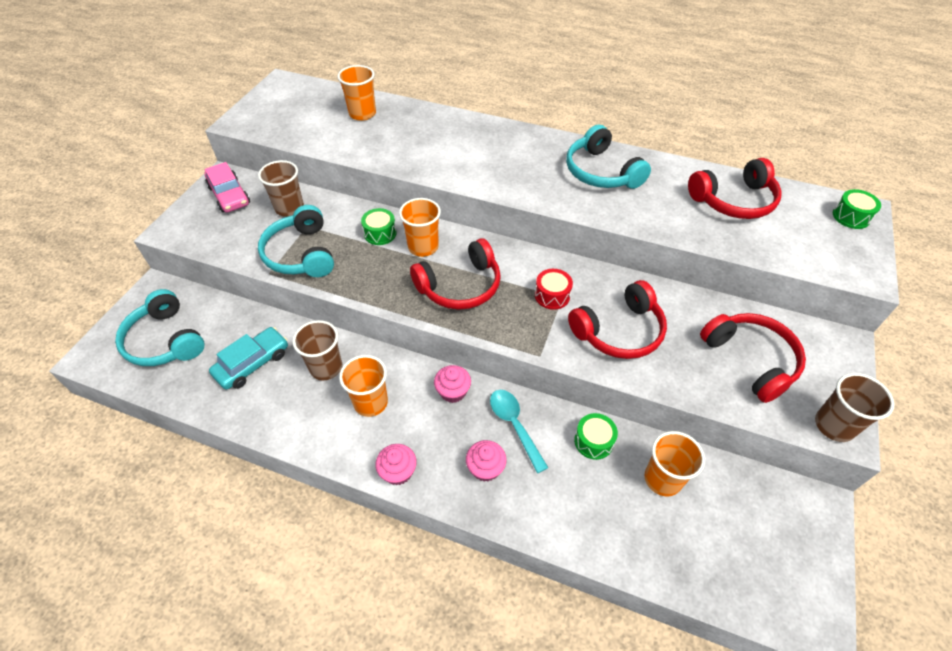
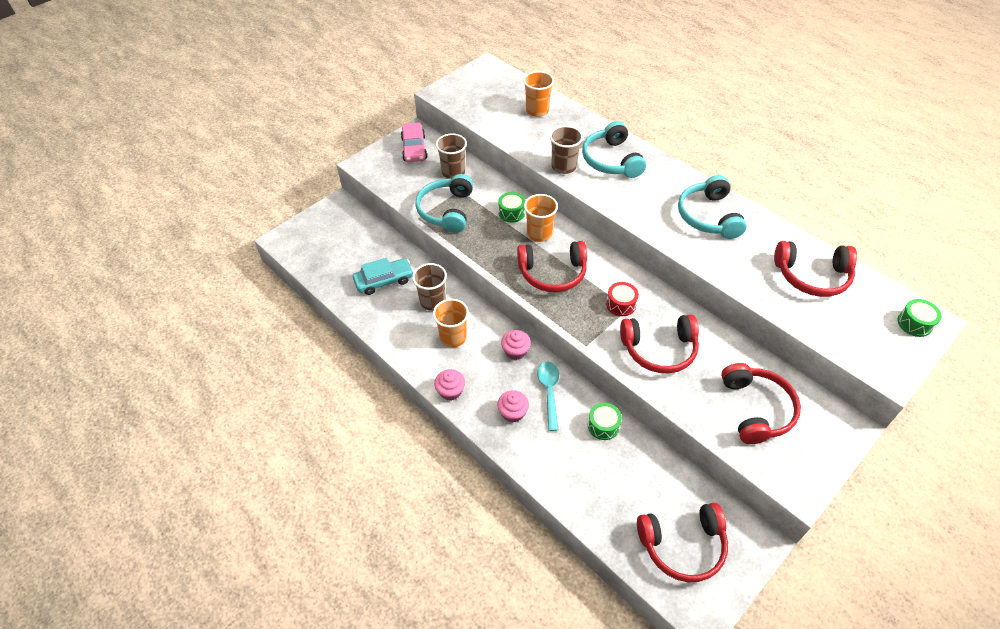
camera: 25 degrees right, 0 degrees up
(165, 340) = (332, 244): turquoise headphones -> turquoise headphones (611, 160)
(662, 479) = (642, 472): orange cup -> none
(752, 549) = (683, 545): none -> red headphones
(834, 425) = (794, 482): brown cup -> brown cup (563, 167)

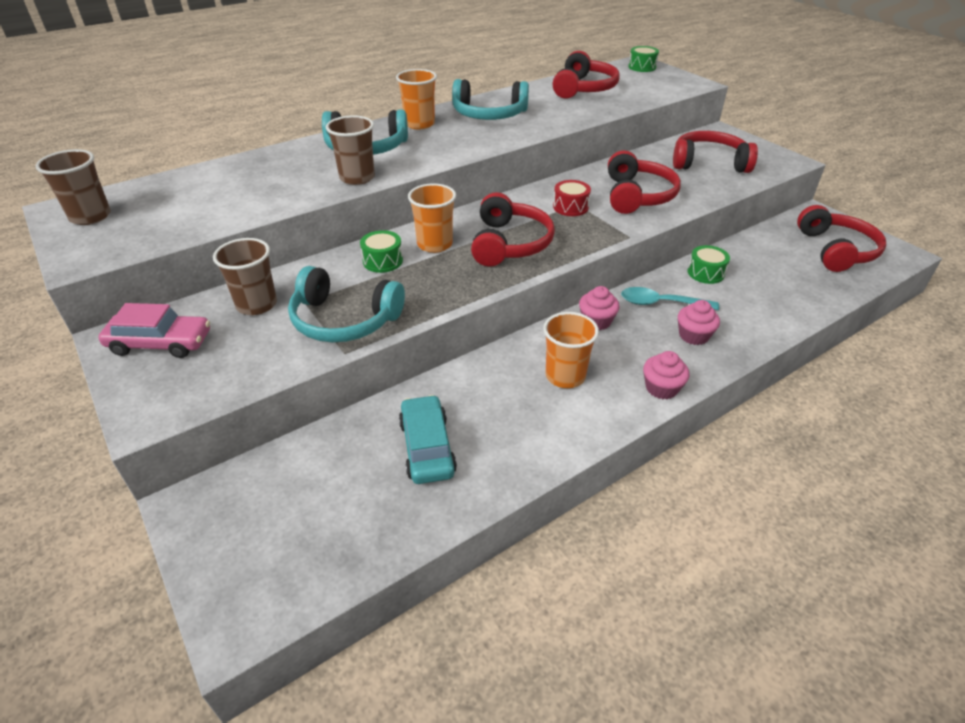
camera: 80 degrees left, 10 degrees down
(433, 301) = (490, 391): brown cup -> brown cup (90, 216)
(537, 110) = (221, 182): orange cup -> orange cup (419, 124)

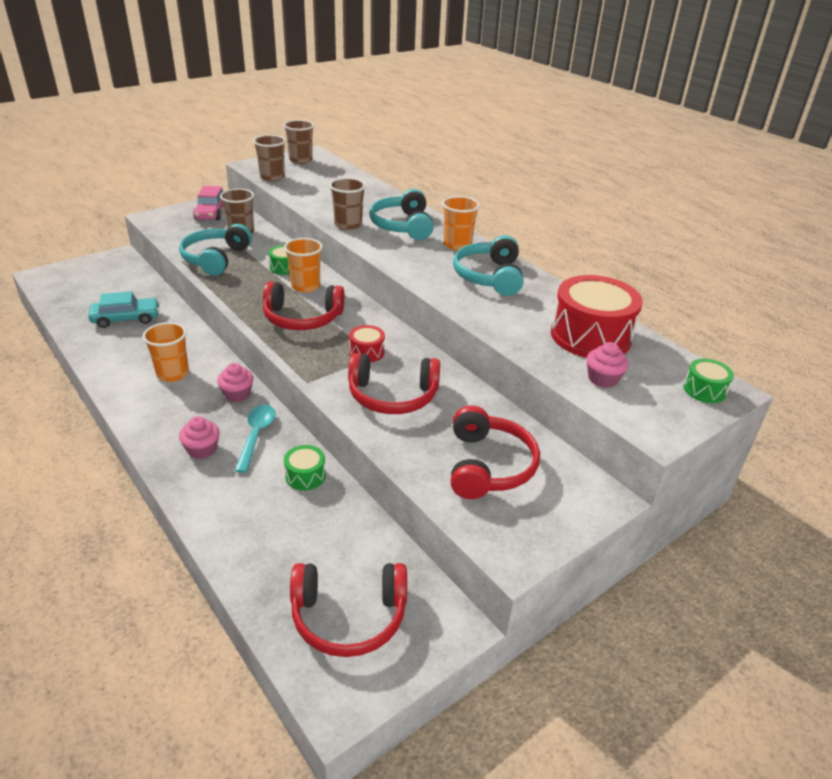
camera: 85 degrees right, 5 degrees down
(156, 237) = (272, 177): none -> brown cup
(584, 88) = (590, 336): red headphones -> red drum
(661, 388) = (140, 420): pink cupcake -> pink cupcake (602, 379)

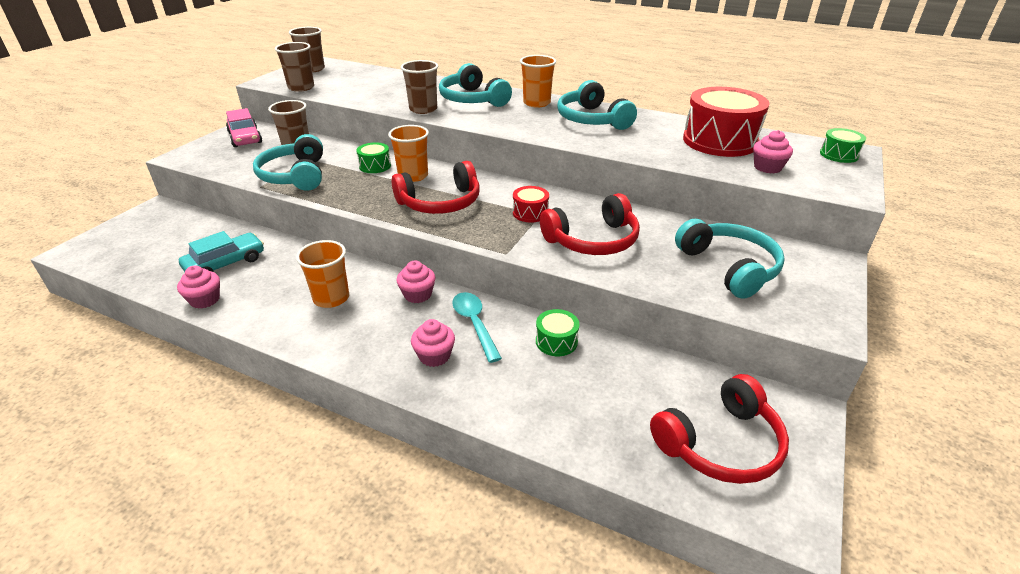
camera: 25 degrees left, 0 degrees up
(89, 344) = (205, 300): none -> pink cupcake
(488, 465) = (729, 267): red headphones -> turquoise headphones

